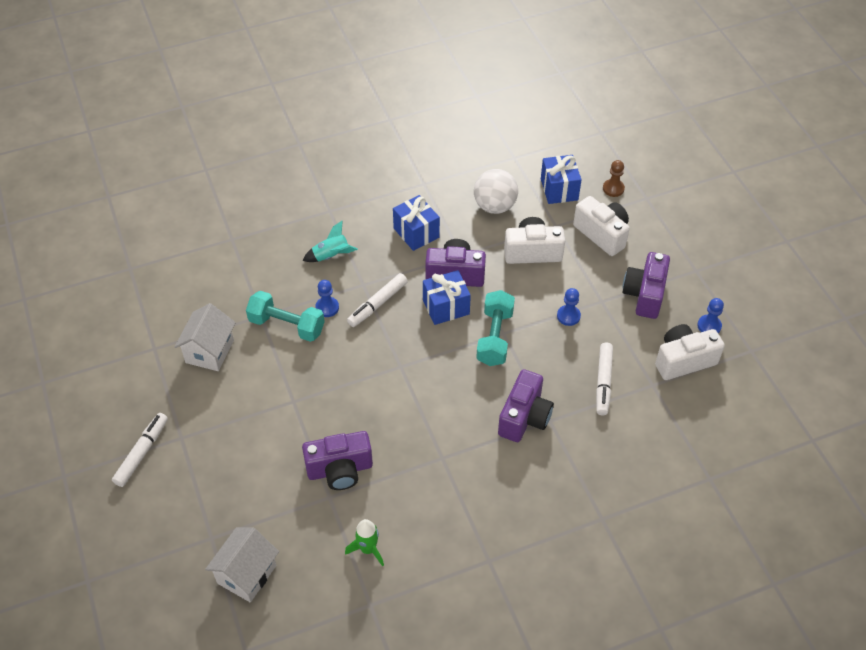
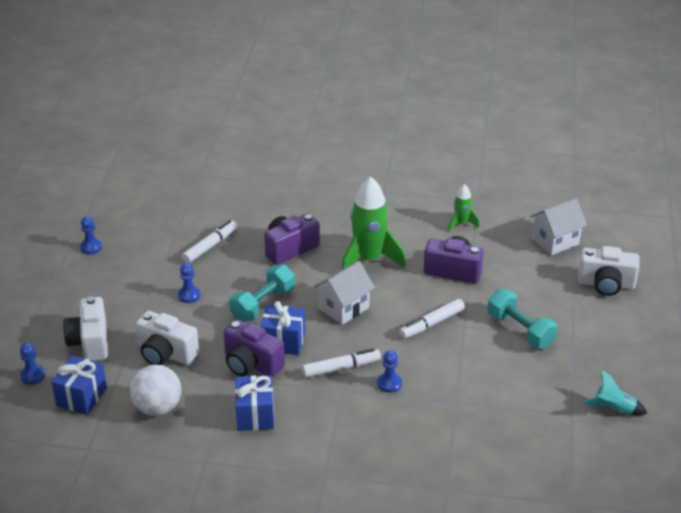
camera: 150 degrees left, 15 degrees down
(142, 453) = (610, 338): white marker -> white marker (432, 323)
(210, 351) = (519, 390): white house -> white house (344, 308)
(287, 325) = (436, 384): turquoise dumbbell -> turquoise dumbbell (520, 330)
(331, 256) = (354, 428): turquoise rocket -> turquoise rocket (614, 409)
(435, 442) = (368, 259): none -> green rocket
(613, 188) = (32, 376): brown pawn -> blue pawn
(645, 294) = (112, 285): purple camera -> none
(683, 360) = (137, 236): white camera -> white camera (606, 284)

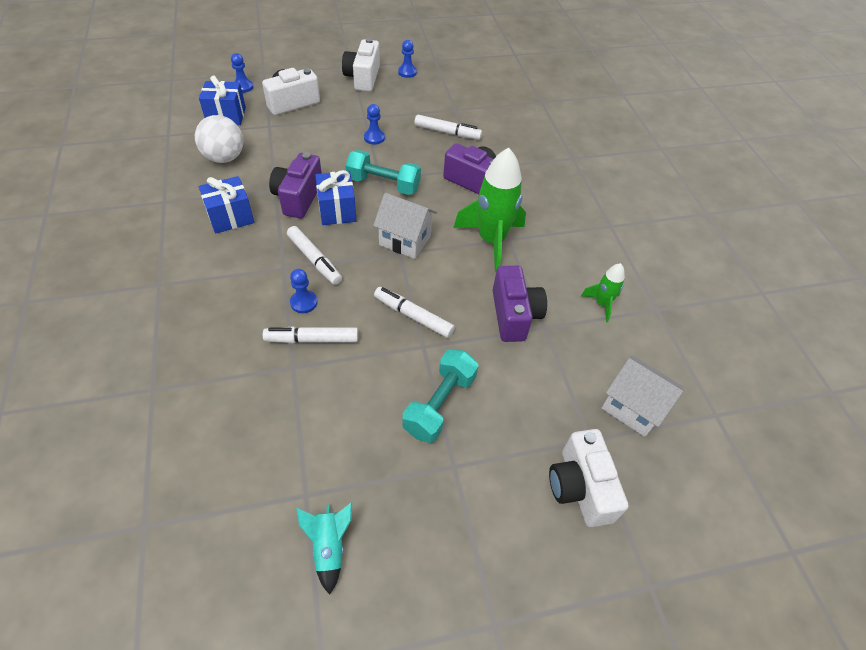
camera: 65 degrees right, 15 degrees up
(166, 353) = (293, 144): white camera -> white camera (363, 78)
(432, 385) = (312, 339): none -> white marker

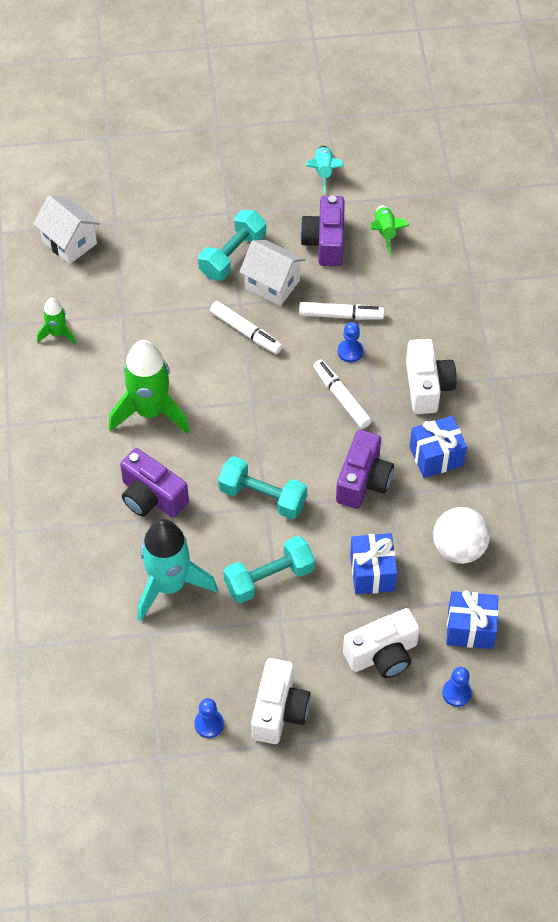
camera: 170 degrees left, 5 degrees up
(250, 450) = (385, 232): none -> green rocket
(337, 210) = (318, 460): blue gift -> blue gift (372, 572)
(374, 138) = (269, 578): blue pawn -> turquoise dumbbell
(405, 240) = (245, 417): white house -> white house (272, 284)
(447, 132) = (169, 585): white marker -> turquoise rocket
(514, 315) = (148, 327): purple camera -> purple camera (325, 242)
(580, 487) = (135, 192): white camera -> white camera (427, 387)

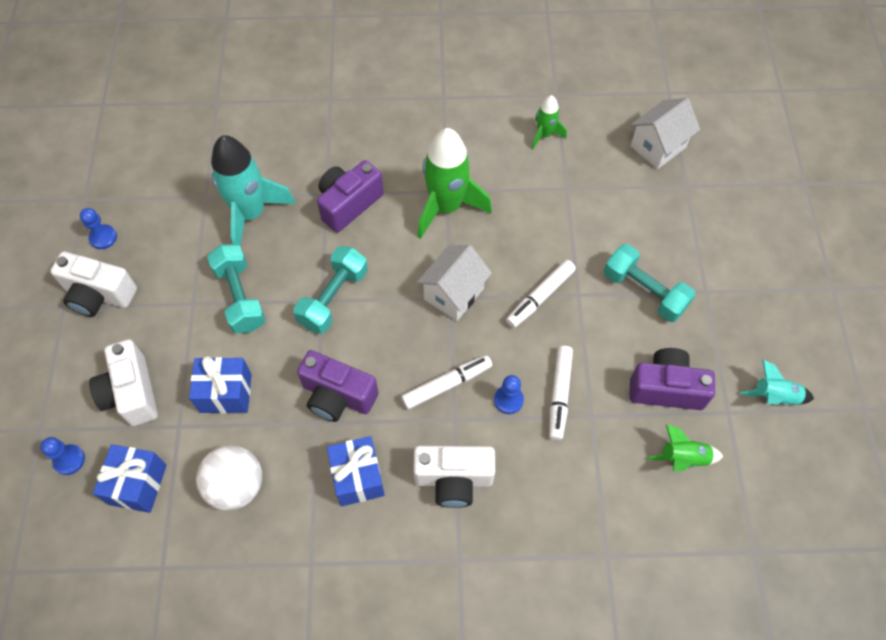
camera: 95 degrees right, 5 degrees up
(272, 284) = (604, 328): white house -> white house (453, 294)

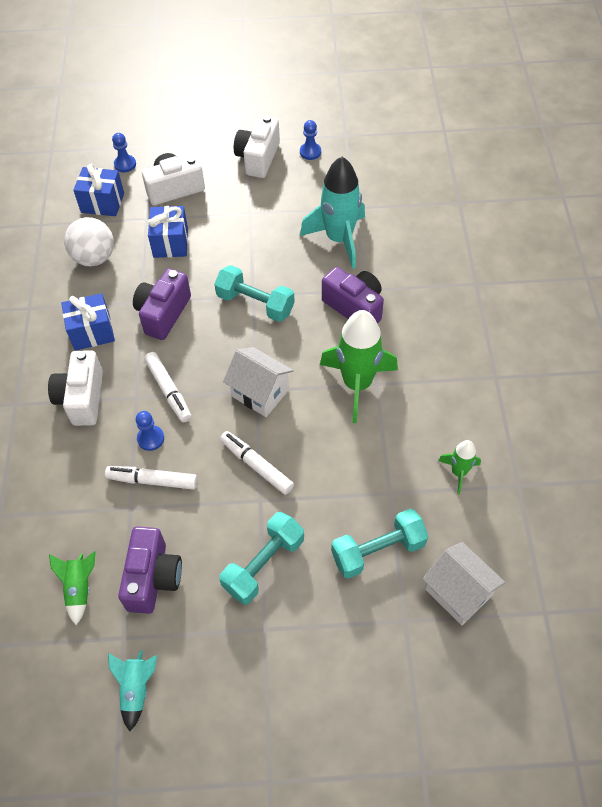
camera: 90 degrees right, 5 degrees down
(240, 297) = (256, 241): turquoise dumbbell -> turquoise dumbbell (378, 550)

